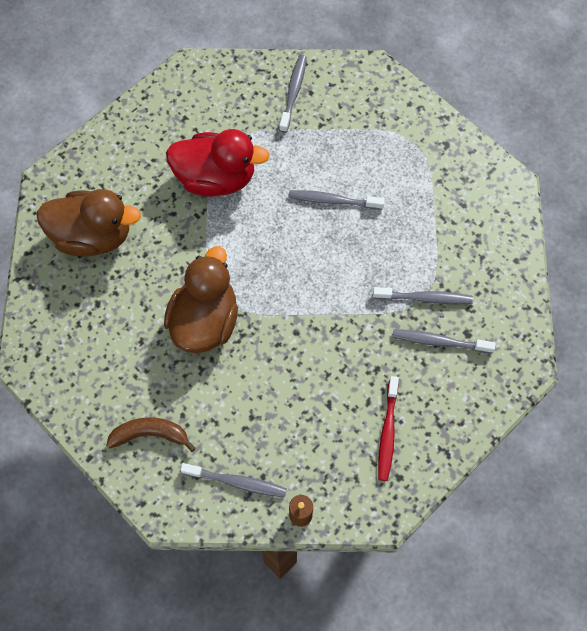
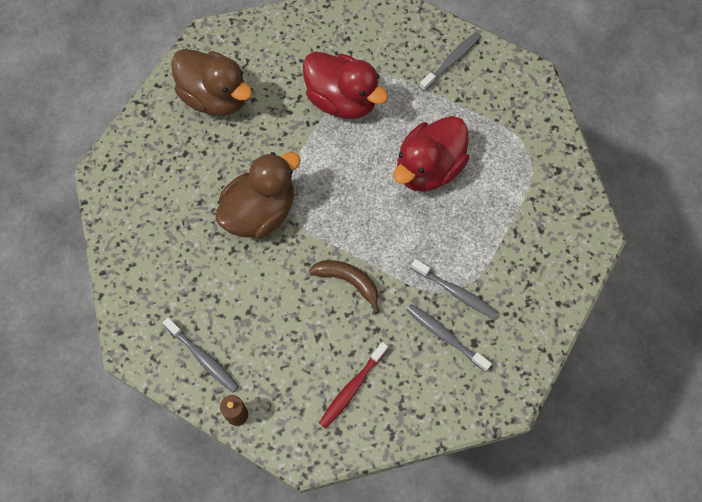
camera: 30 degrees right, 0 degrees up
(150, 435) = (160, 281): brown banana -> brown banana (348, 281)
(333, 201) = (428, 169): grey toothbrush -> red duck

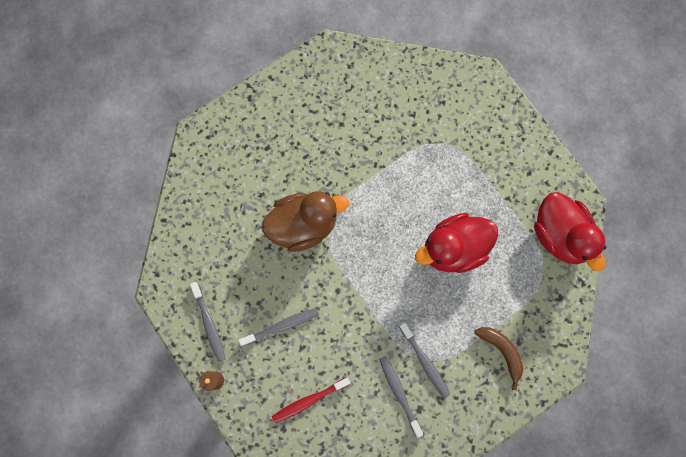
camera: 25 degrees right, 10 degrees up
(215, 97) = (312, 109): brown duck -> none
(342, 100) = (412, 157): red duck -> red duck (560, 235)
(348, 281) = (345, 314): brown banana -> brown banana (501, 351)
(451, 61) = (519, 161): grey toothbrush -> grey toothbrush (281, 326)

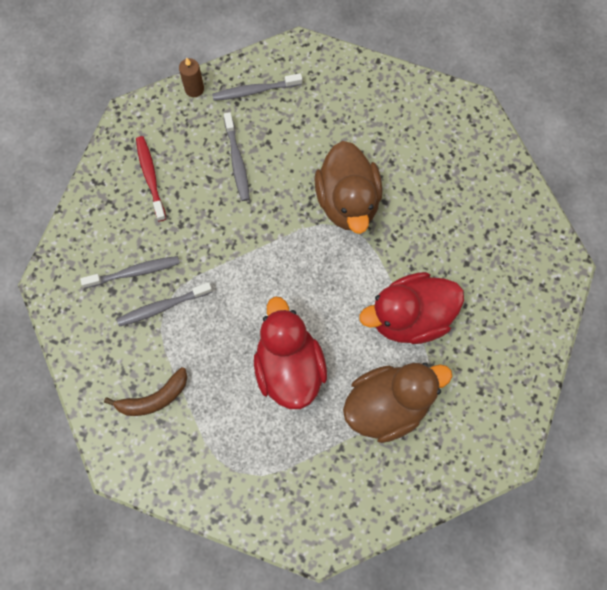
camera: 100 degrees right, 5 degrees down
(467, 169) = (387, 405): none -> brown duck
(560, 235) = (281, 506): red duck -> red duck (410, 317)

